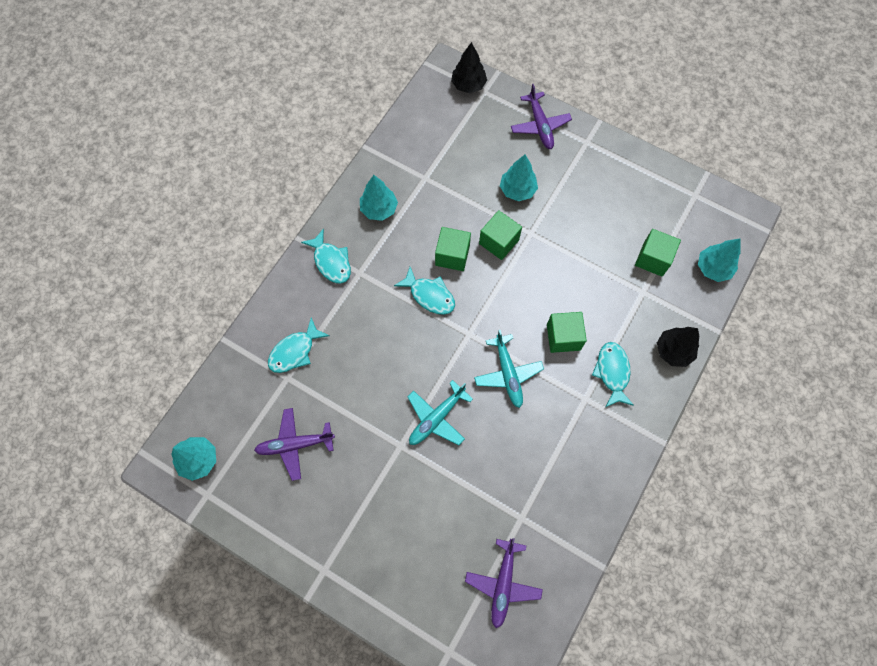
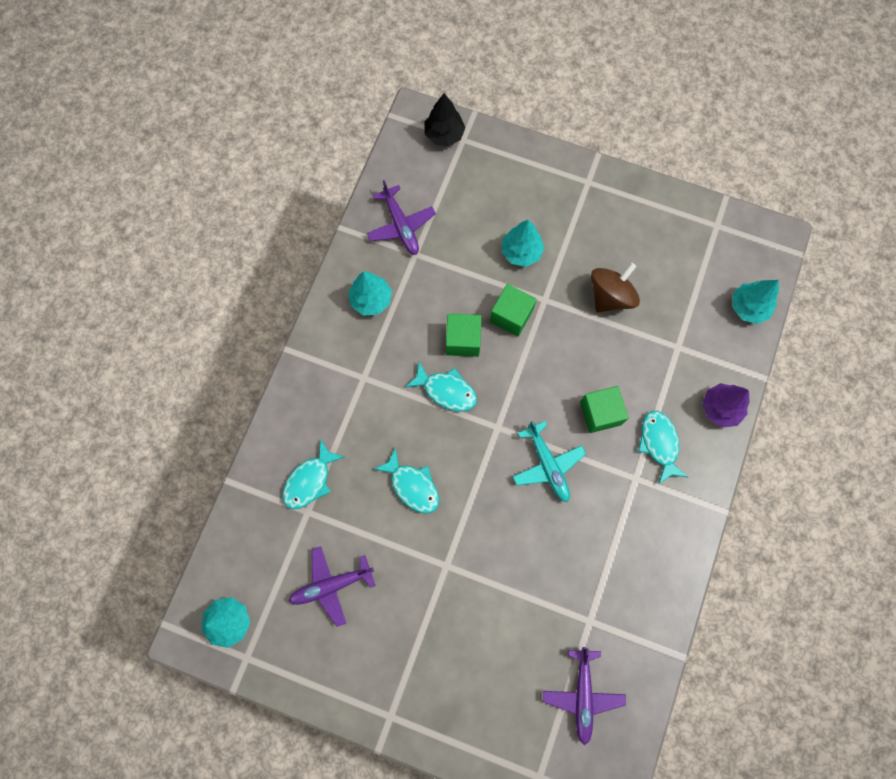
camera: 10 degrees left, 5 degrees up
(331, 262) = (329, 370): turquoise fish -> turquoise fish (412, 486)
(437, 417) = (480, 527): turquoise plane -> none
(540, 125) = (533, 170): purple plane -> purple plane (401, 225)
(590, 239) = (610, 296): none -> brown spinning top
(653, 259) = (682, 307): green cube -> none
(673, 351) = (720, 408): black tree -> purple tree

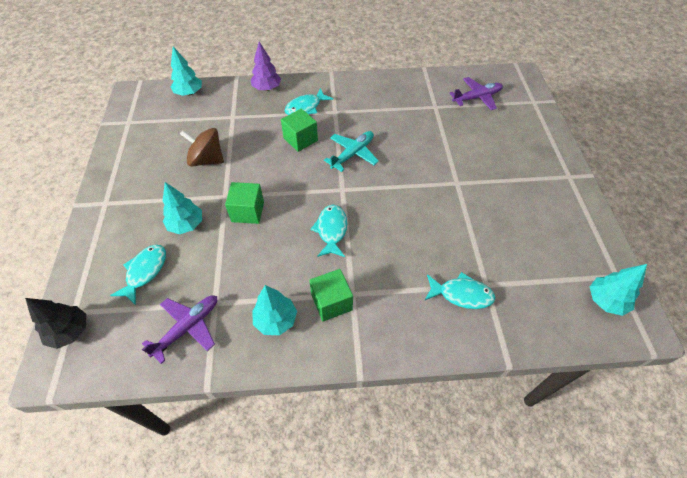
camera: 115 degrees left, 20 degrees down
(332, 585) = (523, 243): purple plane -> none
(412, 486) = (417, 223): turquoise fish -> turquoise fish (145, 272)
(463, 340) = (283, 235): green cube -> green cube (331, 302)

